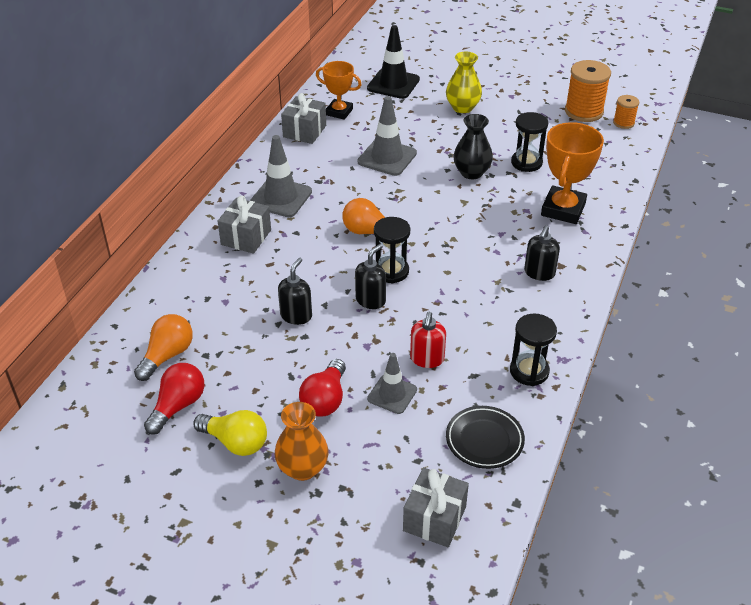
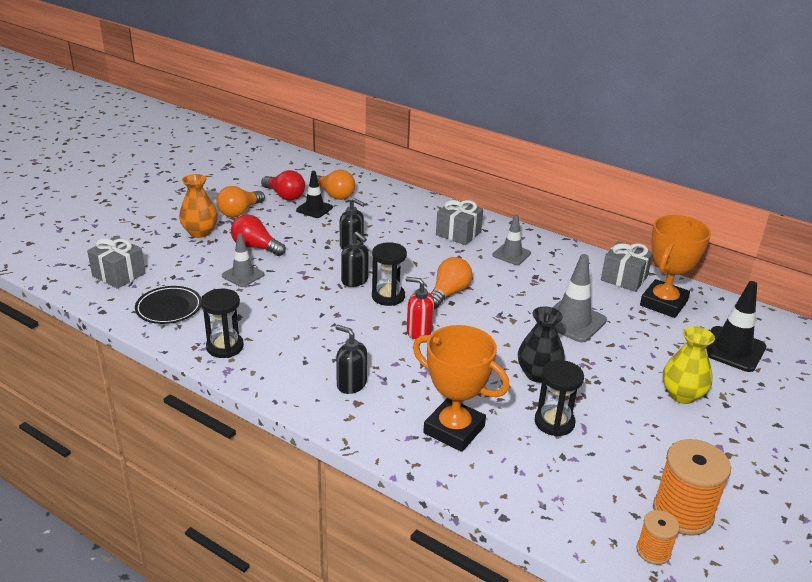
camera: 100 degrees right, 10 degrees down
(211, 367) = (314, 209): none -> black traffic cone
(235, 442) = (239, 212): yellow light bulb -> orange light bulb
(281, 198) = (511, 254): grey traffic cone -> grey traffic cone, size x0.65
(339, 112) = (663, 303): orange trophy -> orange trophy, size x1.55
(427, 359) = (270, 297): red soap dispenser -> red soap dispenser (419, 331)

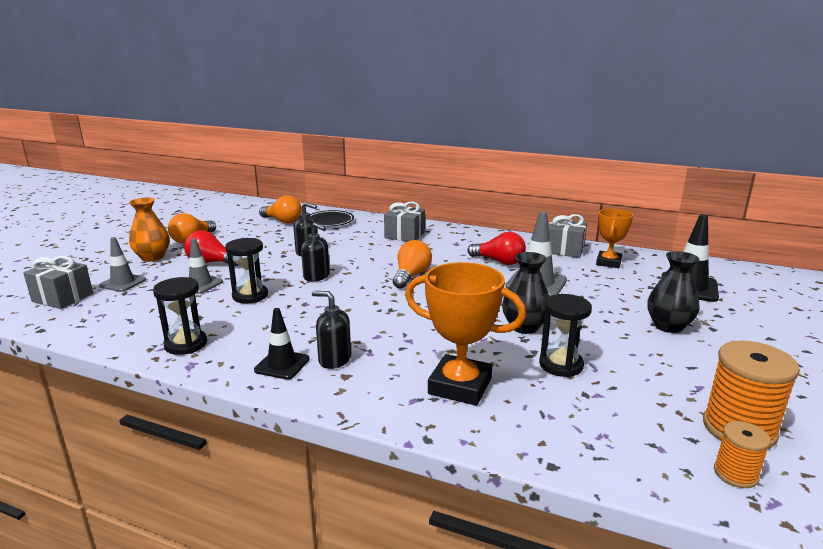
camera: 10 degrees left, 10 degrees down
(169, 308) = (120, 319): black plate -> black plate (330, 221)
(284, 196) = (235, 225): red light bulb -> red light bulb (499, 261)
(314, 209) = (265, 231): black traffic cone -> black traffic cone (282, 365)
(388, 296) = (353, 284): black hourglass -> black hourglass (250, 296)
(419, 331) = (392, 307): red soap dispenser -> none
(511, 254) = (458, 244): grey traffic cone -> grey traffic cone (123, 283)
(663, 303) = (608, 263): orange trophy -> orange trophy, size x0.65
(682, 395) = (668, 326): yellow vase -> black vase

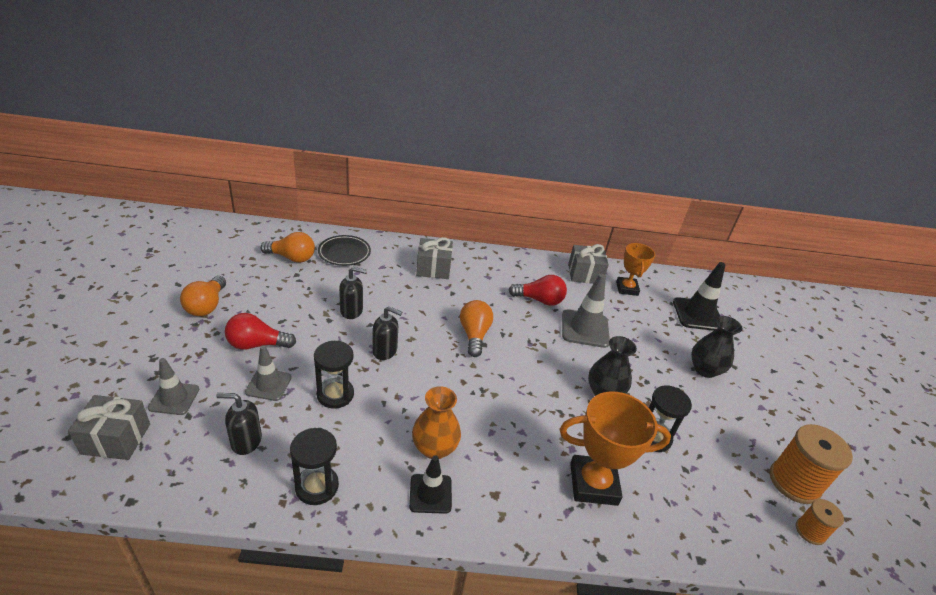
camera: 25 degrees left, 15 degrees up
(152, 257) = (179, 345): orange vase -> orange vase (434, 448)
(334, 360) = (473, 475): black soap dispenser -> black soap dispenser (246, 441)

